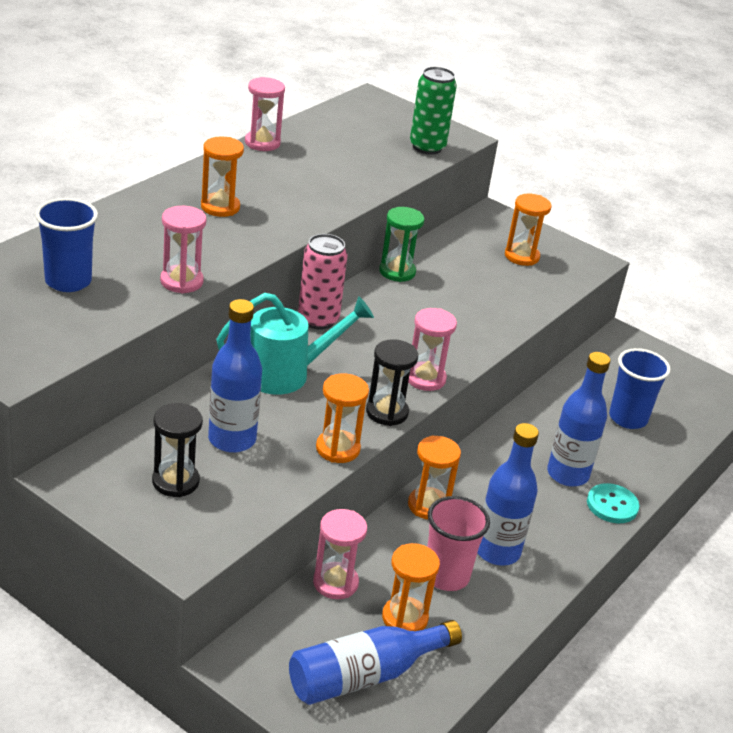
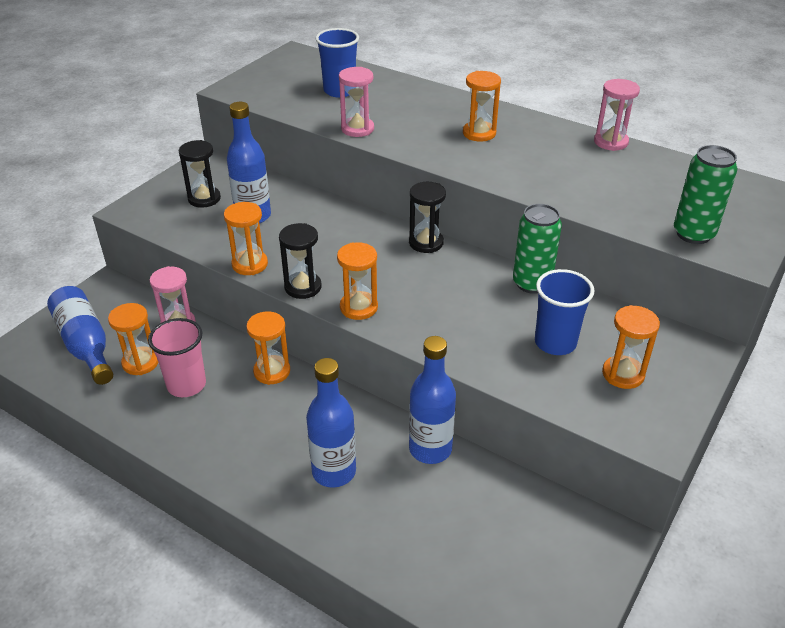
camera: 90 degrees right, 5 degrees up
(286, 373) = (342, 232): turquoise watering can -> none
(318, 320) = (426, 243): pink can -> black hourglass
(397, 272) = (532, 283): green hourglass -> green can
(425, 378) = (358, 307): pink hourglass -> orange hourglass
(497, 551) = (218, 417): blue bottle -> blue bottle (430, 449)
(612, 505) = (292, 508): turquoise button -> none
(628, 418) = (447, 533): blue cup -> blue cup (555, 343)

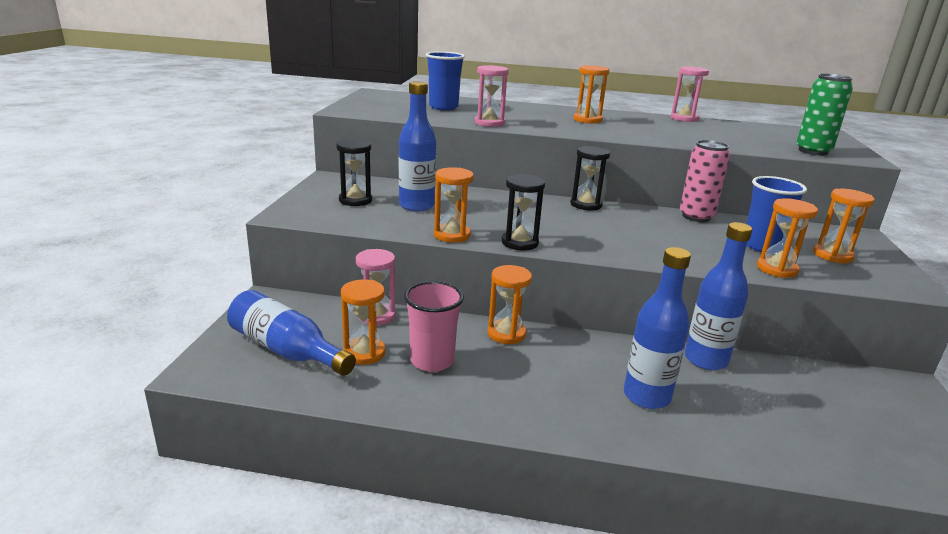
camera: 25 degrees left, 15 degrees down
(358, 307) = (585, 248): orange hourglass -> orange hourglass (777, 269)
(532, 283) = (696, 217): green can -> pink can

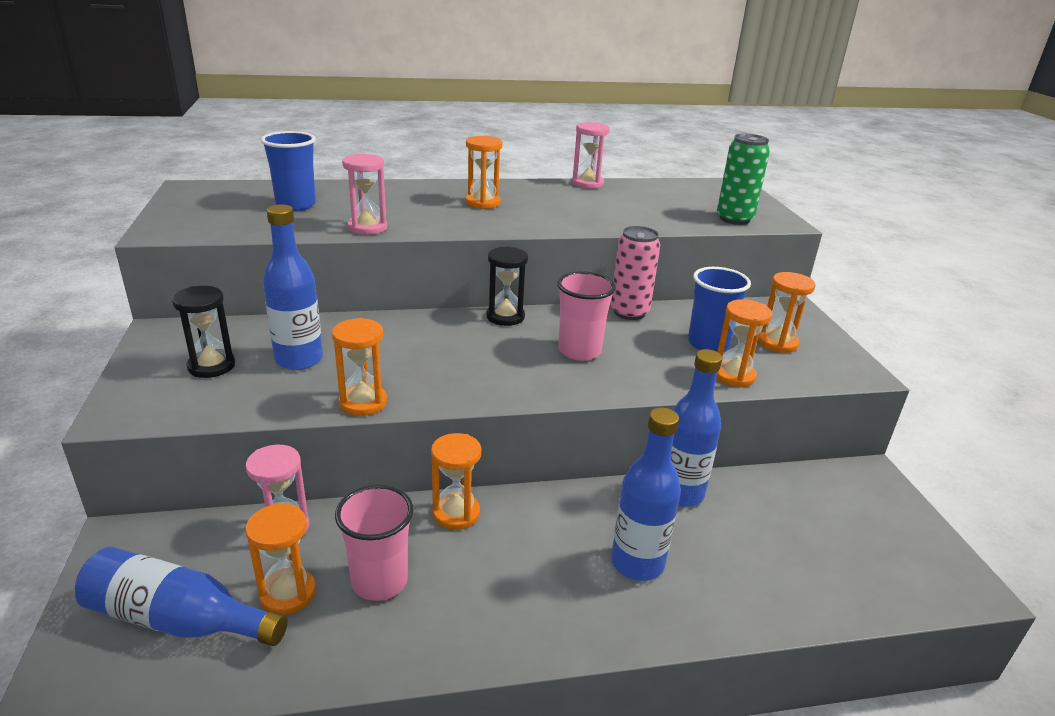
camera: 20 degrees left, 5 degrees up
(520, 243) = (450, 397): black hourglass -> none
(639, 233) = (579, 351): none -> pink cup

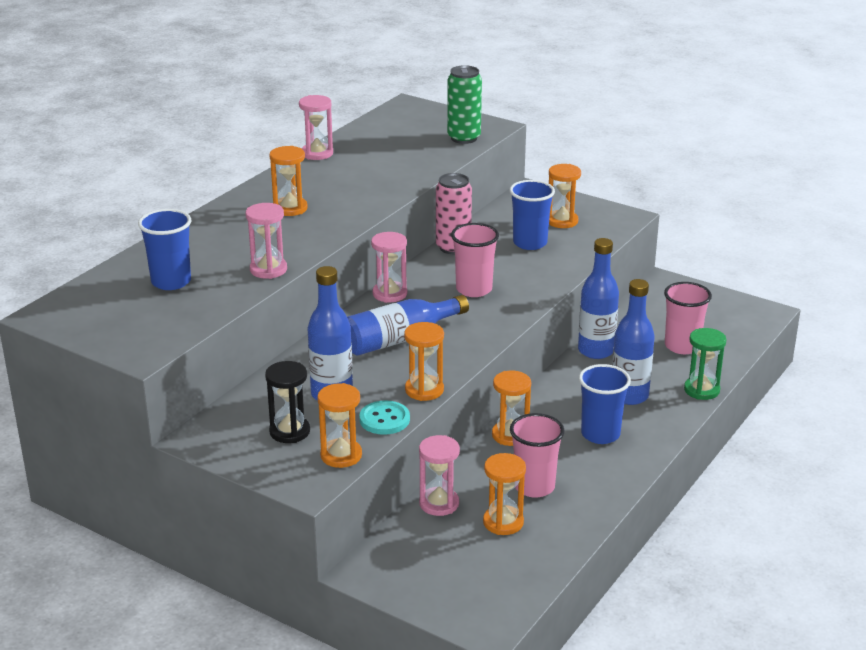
camera: 45 degrees left, 0 degrees up
(177, 619) = (475, 569): blue bottle -> blue bottle (399, 339)
(283, 404) = (384, 419): none -> turquoise button
(505, 317) = (390, 294): black hourglass -> pink hourglass
(536, 580) = (600, 434): none -> blue cup
(733, 375) = (573, 255): orange hourglass -> orange hourglass (341, 455)
(734, 620) = (701, 390): none -> green hourglass
(789, 553) = (682, 346): none -> pink cup

